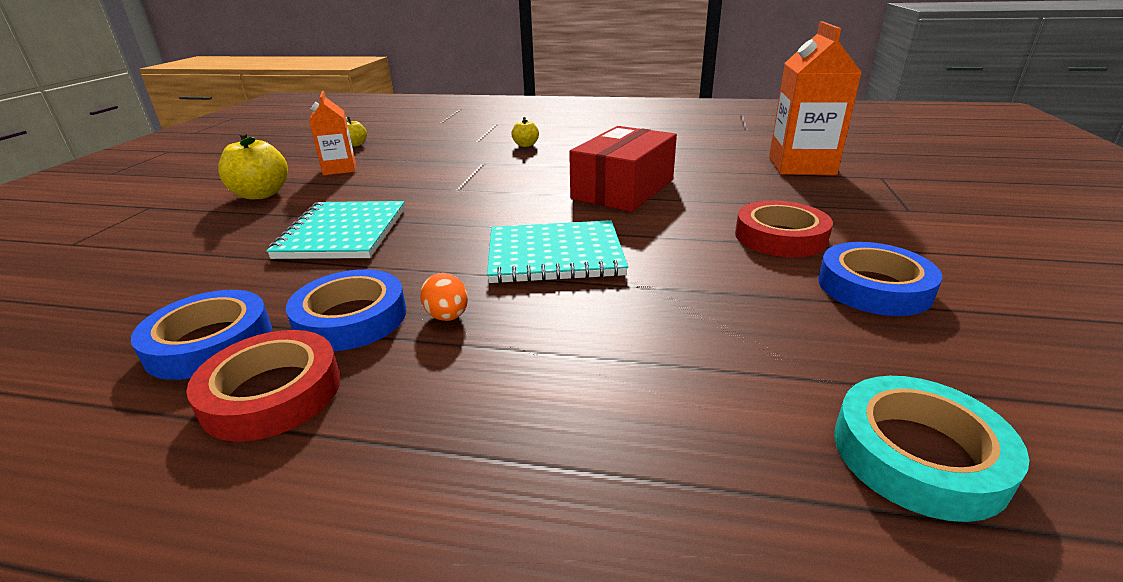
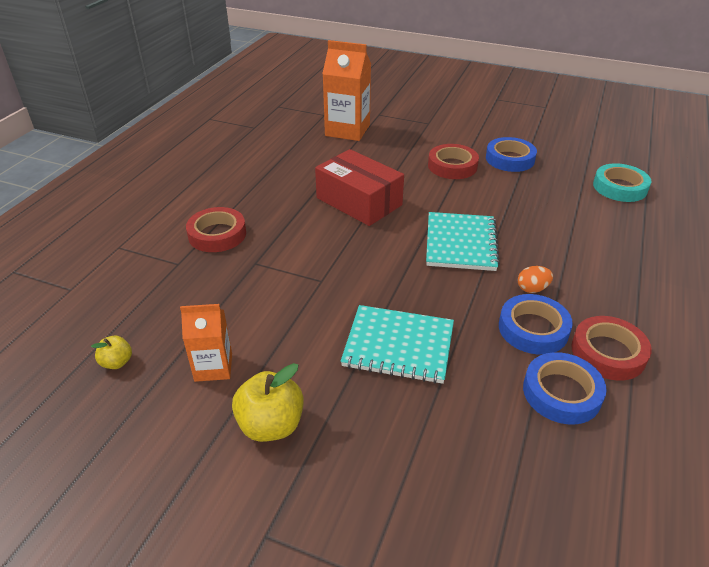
camera: 80 degrees left, 10 degrees up
(525, 145) = (217, 234): yellow apple -> red tape

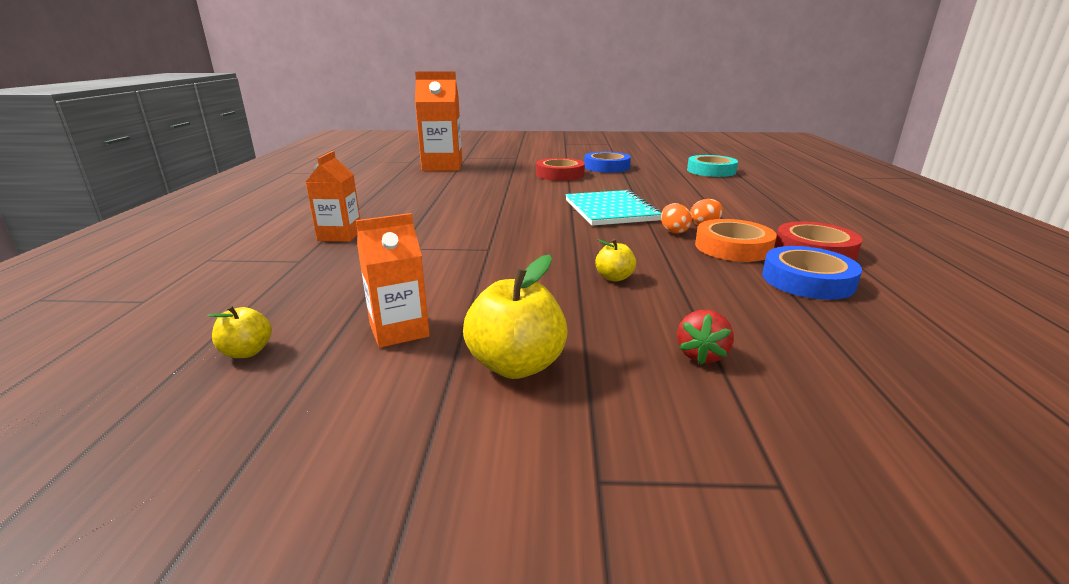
camera: 20 degrees left, 15 degrees down
(217, 234) = (340, 235): red tape -> orange carton
(359, 201) = (487, 200): red box -> none
(398, 346) = (614, 277): turquoise notebook -> yellow apple
(402, 453) = (701, 355): none -> red strawberry
(496, 291) = (674, 231): none -> orange egg
(533, 329) = (733, 247): blue tape -> orange tape

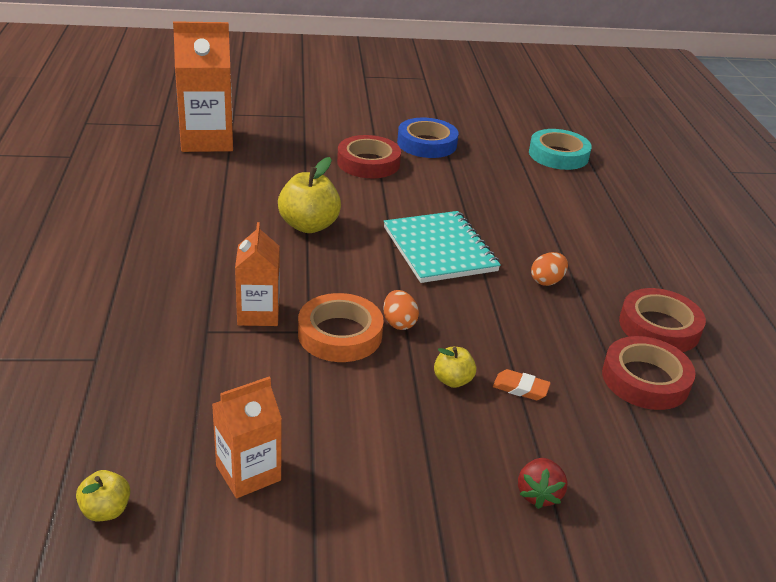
camera: 10 degrees left, 10 degrees up
(340, 235) = (125, 307): orange carton -> orange carton (258, 313)
(516, 365) = (373, 516): yellow apple -> yellow apple (309, 225)
(674, 231) = (513, 293): orange egg -> orange egg (399, 323)
(681, 283) = (520, 388): none -> orange eraser
(733, 247) = (576, 323): orange tape -> orange tape (340, 334)
(807, 280) = (645, 379): blue tape -> red tape

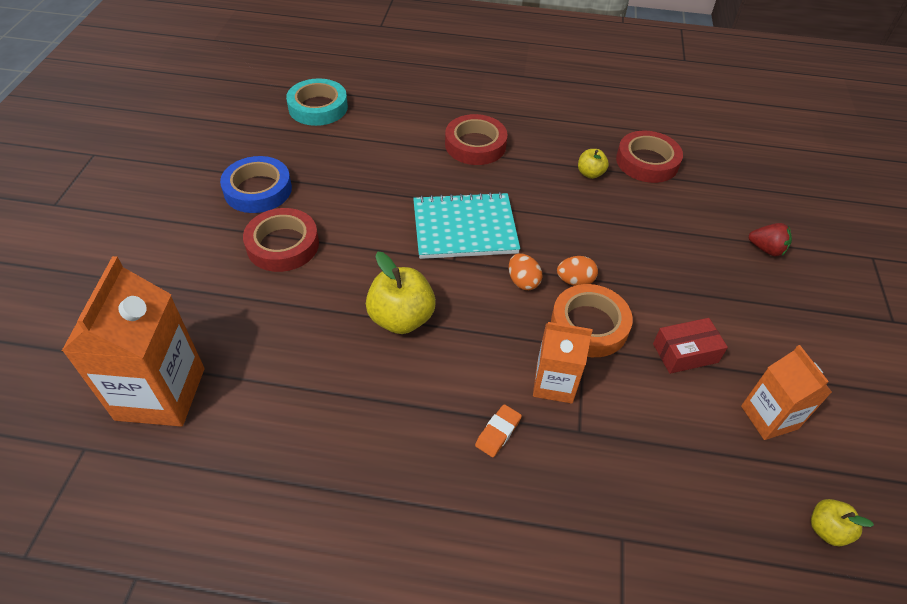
camera: 75 degrees left, 15 degrees up
(324, 406) = (685, 353): none -> red box
(452, 380) = (651, 264): yellow apple -> yellow apple (590, 173)
(520, 388) = (659, 228): orange eraser -> orange eraser (498, 432)
(547, 281) = (523, 175): orange egg -> orange egg (523, 281)
(659, 327) = (587, 135): red tape -> red tape (475, 145)

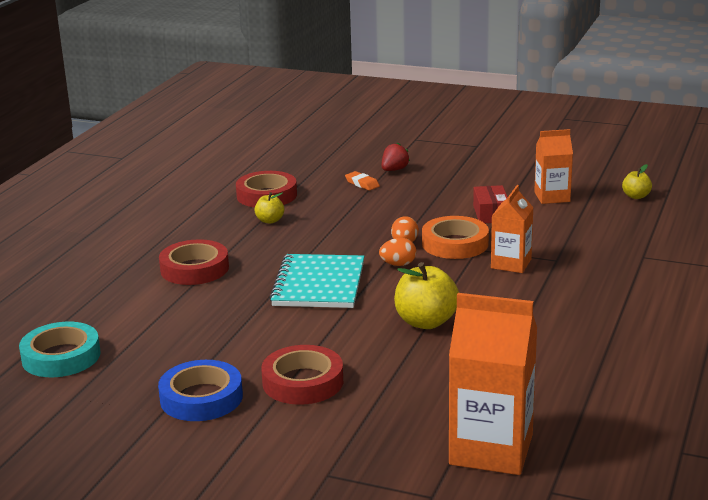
camera: 75 degrees left, 25 degrees down
(498, 432) = (554, 290): orange eraser -> orange eraser (362, 184)

